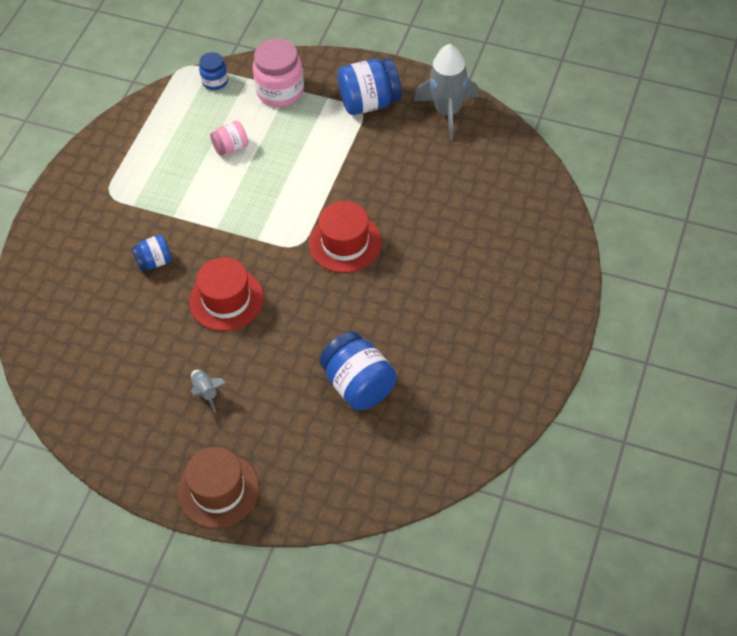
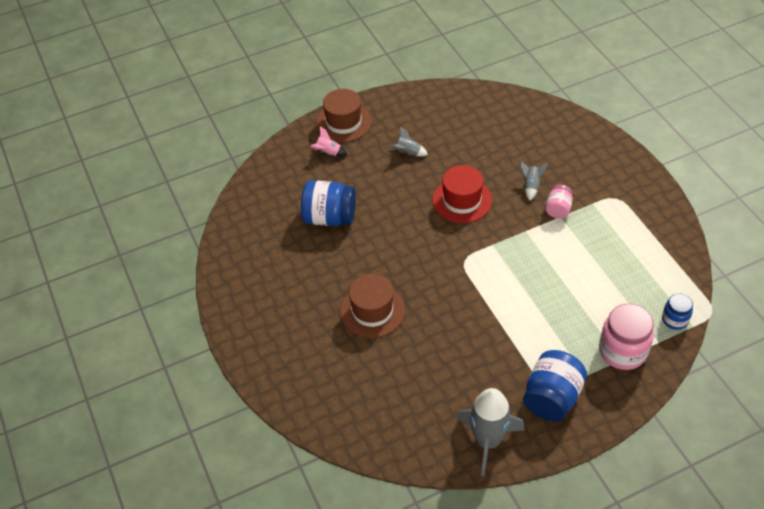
camera: 135 degrees right, 5 degrees down
(154, 261) = (531, 186): blue jar -> grey rocket
(231, 147) = (592, 284): pink jar -> pink jar (558, 209)
(277, 464) = (328, 153): none -> pink rocket
(345, 243) = (437, 285): red hat -> none
(421, 265) = (372, 310): none -> brown hat

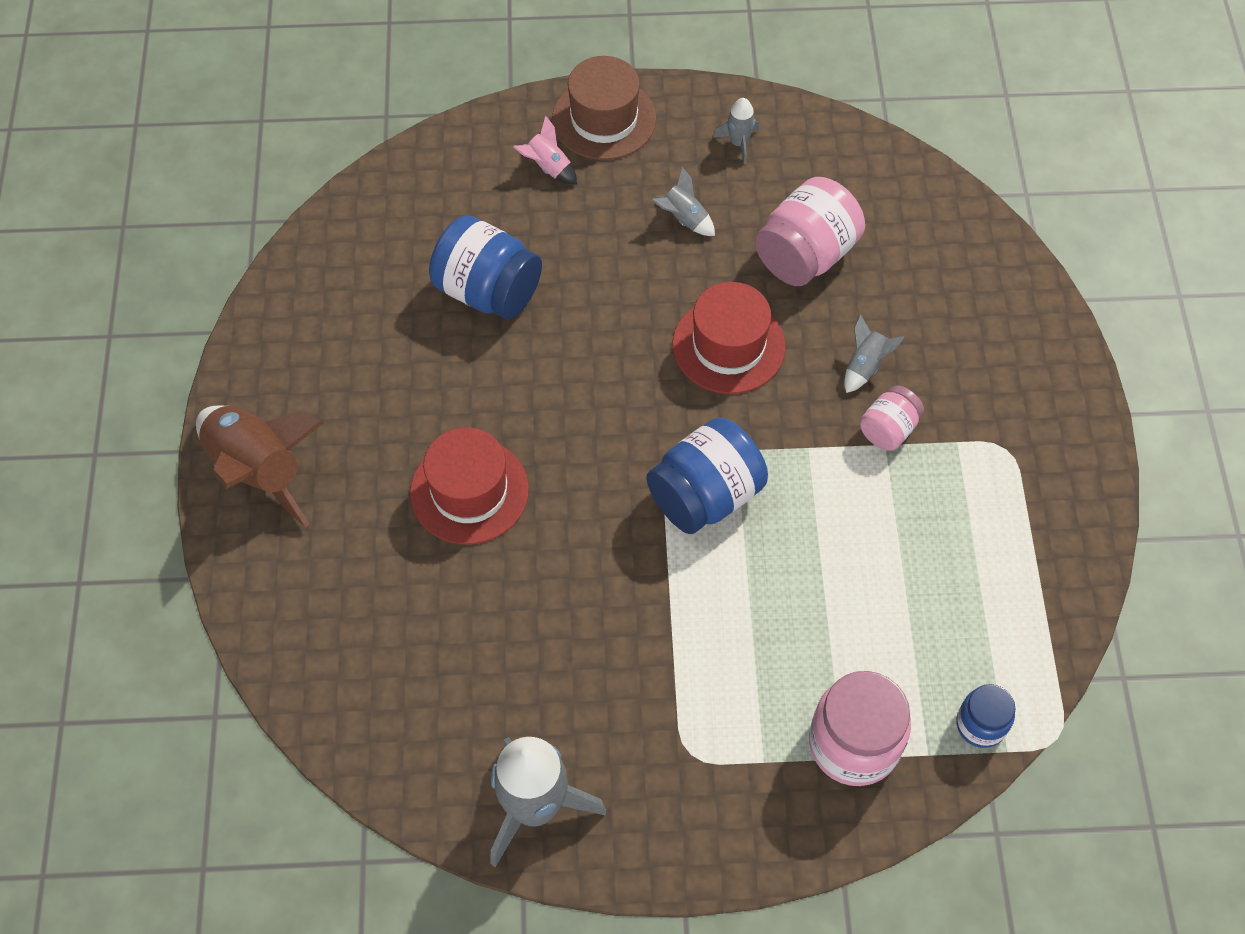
camera: 20 degrees right, 10 degrees up
(258, 341) = (259, 470): none -> brown rocket
(372, 310) = (469, 491): brown hat -> red hat
(415, 111) = (739, 143): none -> grey rocket
(475, 148) = (806, 255): none -> pink jar
(552, 397) = (684, 777): blue jar -> blue jar (705, 495)

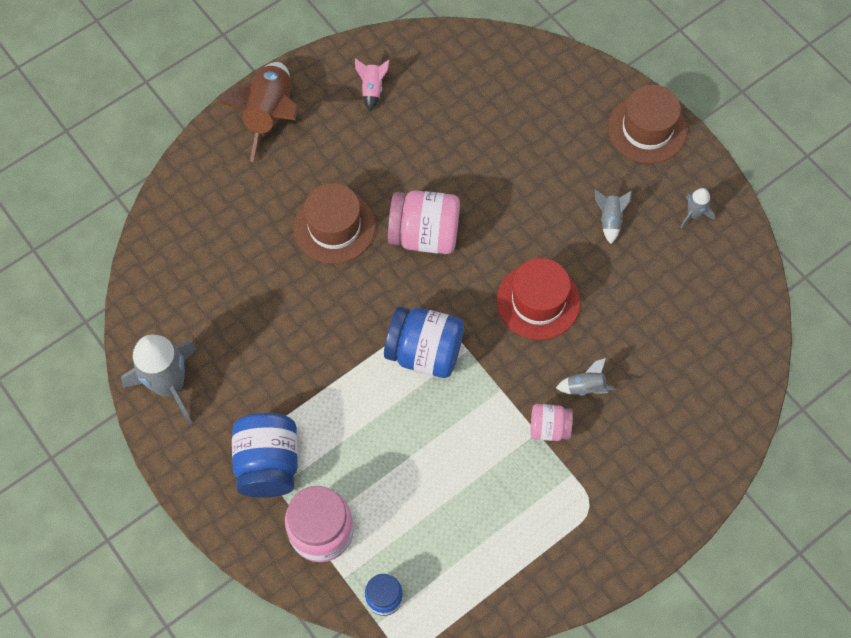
camera: 55 degrees right, 5 degrees up
(469, 491) = (334, 227): red hat -> brown hat
(488, 291) = (472, 149): blue jar -> blue jar (268, 464)
(548, 167) = (585, 123): pink rocket -> pink rocket (372, 89)
(806, 255) = (640, 304): pink jar -> pink jar (424, 235)

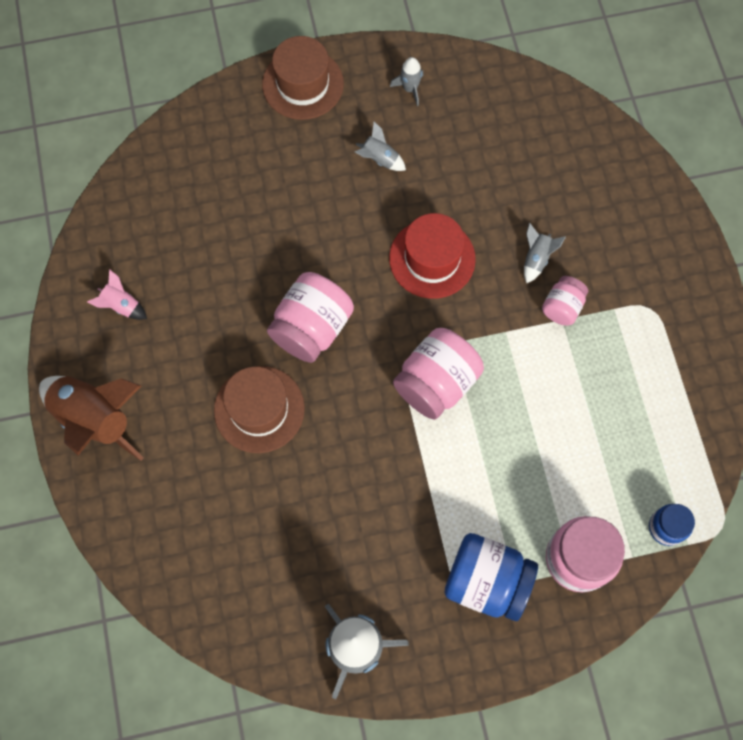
camera: 65 degrees left, 5 degrees up
(424, 352) = (436, 383): blue jar -> pink jar

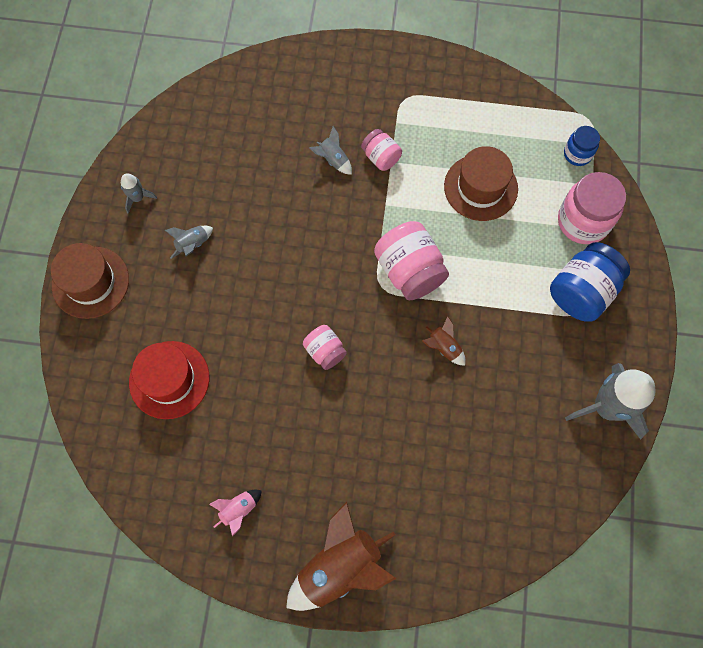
camera: 70 degrees left, 0 degrees up
(259, 409) = (381, 419): brown hat -> brown hat (480, 187)
(312, 328) = (325, 351): pink jar -> pink jar, size x0.56
(361, 448) = (444, 347): none -> brown rocket
(432, 258) = (301, 236): red hat -> red hat (169, 379)

